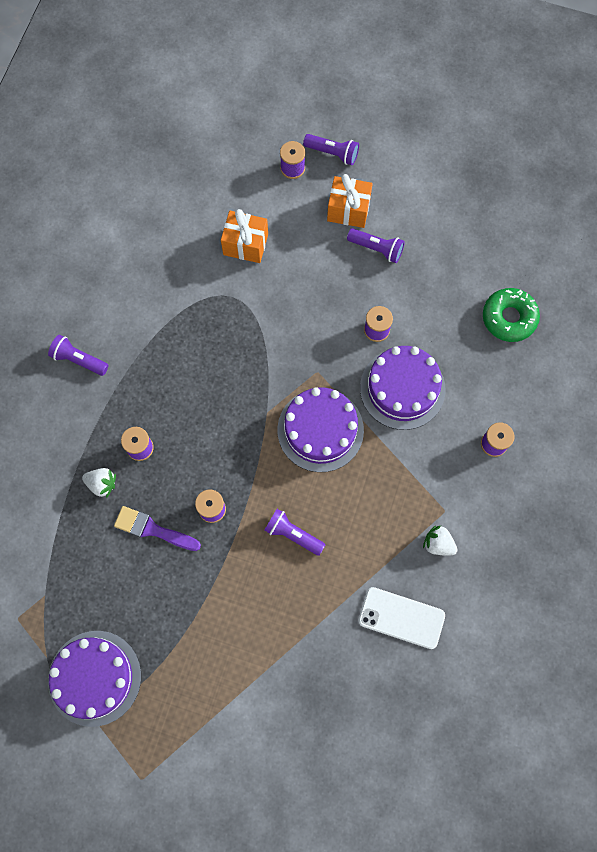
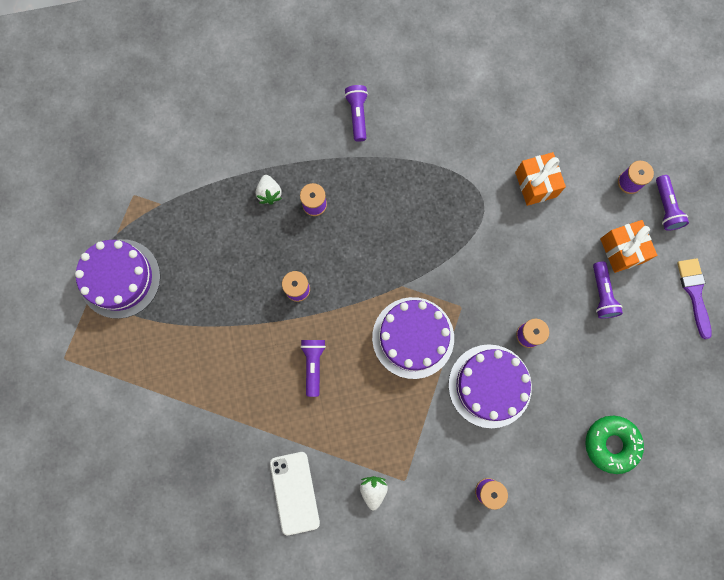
camera: 60 degrees right, 5 degrees up
(152, 529) = (255, 253): purple brush -> purple brush (694, 293)

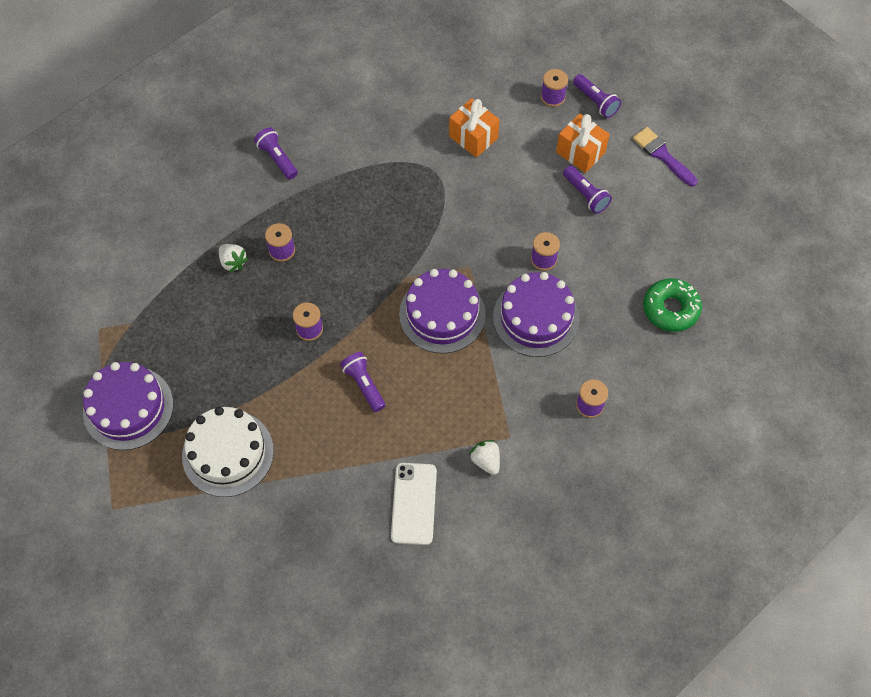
camera: 30 degrees left, 15 degrees down
(174, 362) = (228, 453): none -> white cake
(294, 492) = (414, 503): white phone -> white phone turned 45 degrees clockwise

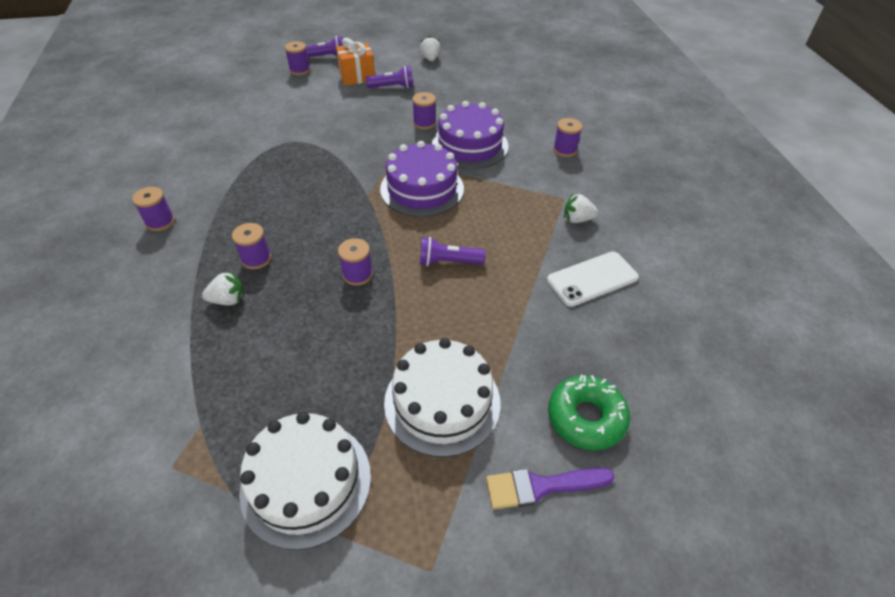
camera: 60 degrees left, 15 degrees down
(128, 408) = (306, 482): purple cake -> white cake
(277, 158) = (160, 222): purple flashlight -> purple spool
(414, 503) = (592, 279): white phone -> white phone turned 60 degrees counterclockwise
(473, 137) = (285, 113): orange gift -> none
(662, 155) = (397, 50): purple brush -> purple brush (541, 486)
(670, 196) = (430, 59): none -> white strawberry
(670, 309) = (515, 90): green donut -> green donut (586, 417)

